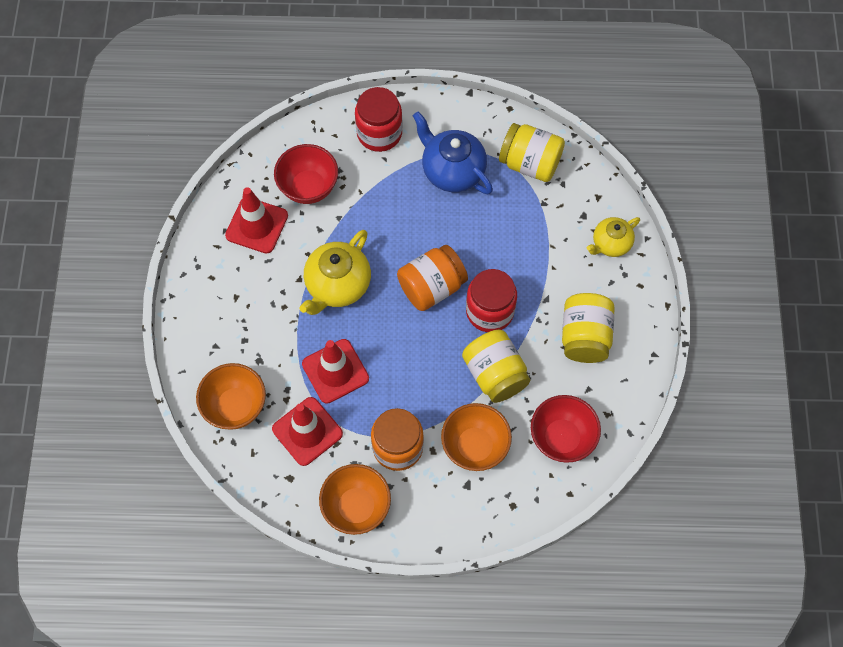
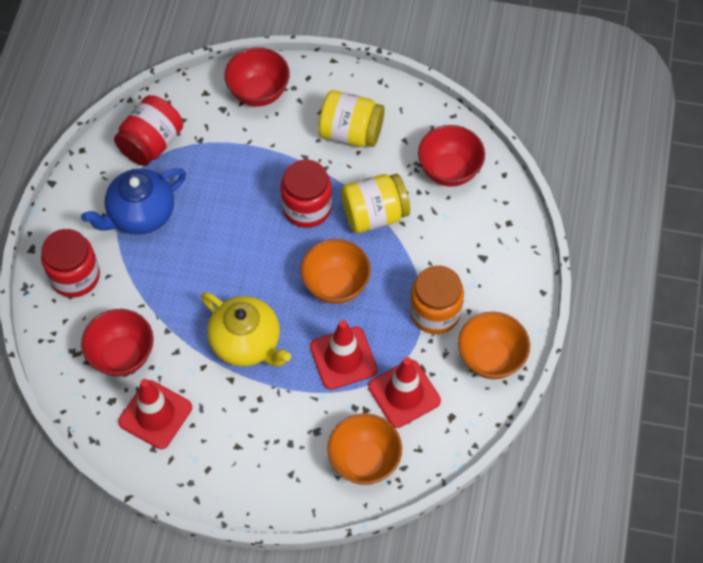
camera: 80 degrees left, 5 degrees down
(432, 287) = (269, 255): orange jar -> none
(474, 446) = (445, 245): orange bowl -> orange bowl (336, 285)
(530, 163) = (151, 143): yellow jar -> red jar
(610, 244) = (258, 93): yellow teapot -> red bowl

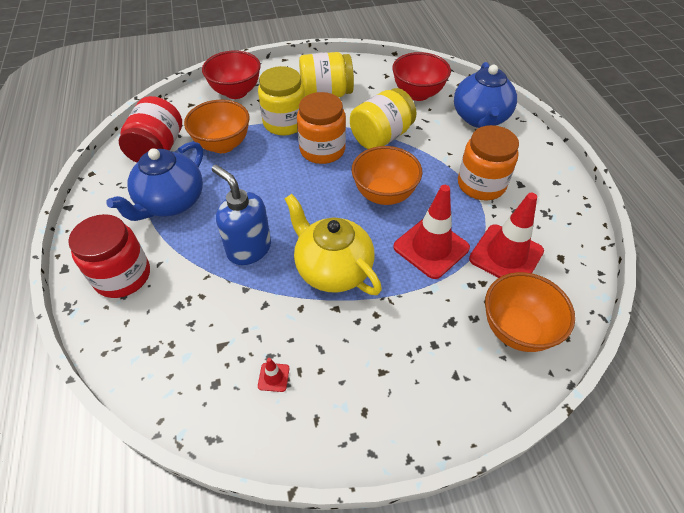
camera: 25 degrees left, 10 degrees down
(122, 356) = (207, 331): red bowl -> none
(155, 414) = (273, 377): red traffic cone -> red traffic cone, size x0.41
(187, 293) = (249, 249): none -> blue soap dispenser
(247, 343) = (332, 269): yellow teapot -> yellow teapot turned 150 degrees counterclockwise
(288, 157) = (285, 123): none -> yellow jar
(307, 208) = (322, 150): red jar -> orange jar
(490, 358) = (553, 200): orange bowl -> orange bowl (223, 145)
(493, 232) = (480, 119): none -> blue teapot

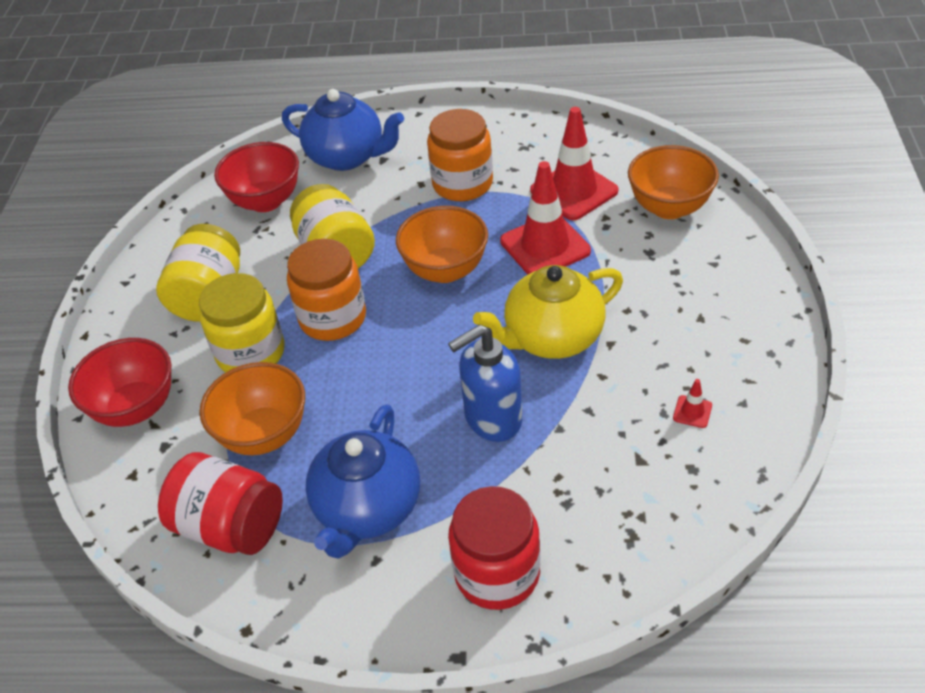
camera: 70 degrees left, 5 degrees down
(171, 203) = (367, 509): blue teapot -> blue teapot turned 60 degrees clockwise

